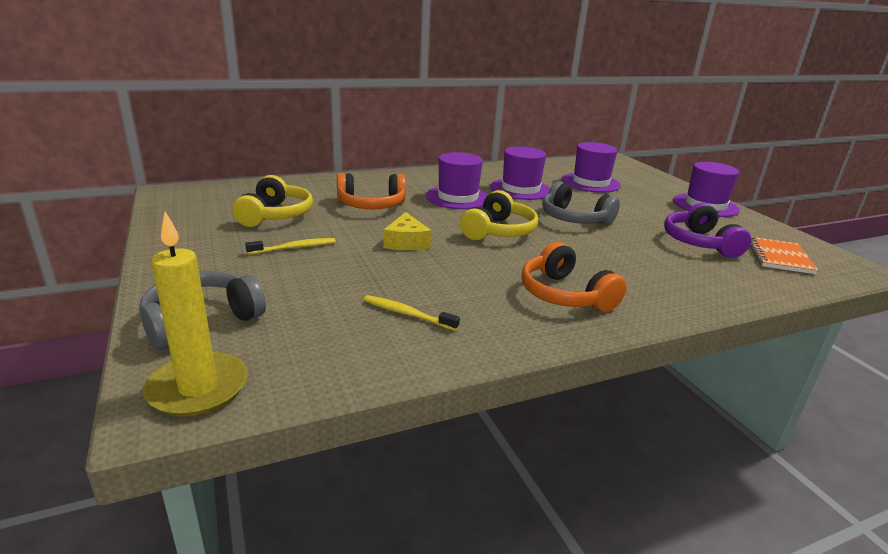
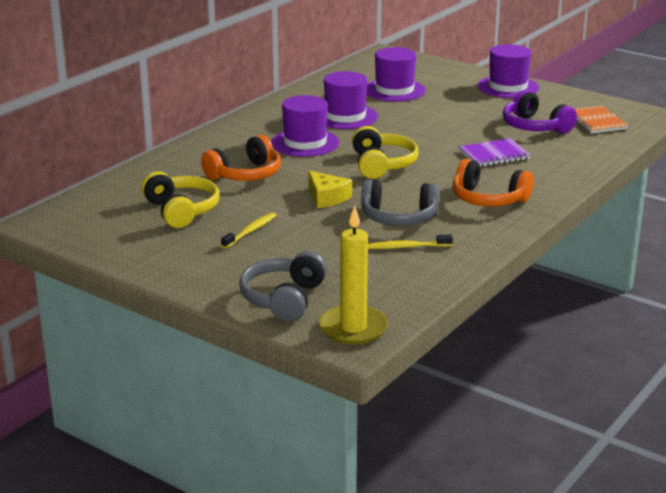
camera: 30 degrees left, 0 degrees up
(574, 219) = (424, 134): grey headphones -> grey headphones (398, 217)
(624, 255) = (494, 155): none -> purple notebook

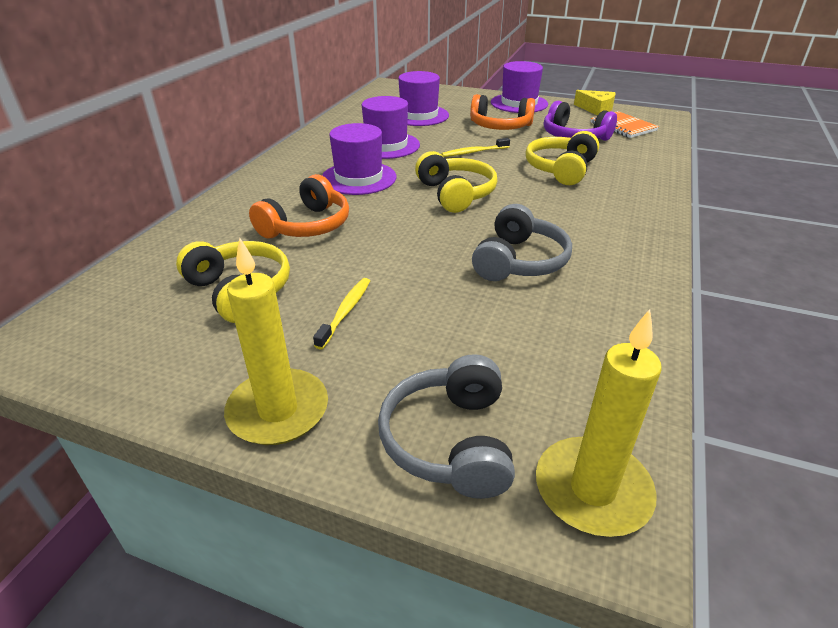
camera: 15 degrees left, 10 degrees up
(187, 273) = (278, 410): none -> yellow candle
(327, 198) = (418, 245): yellow cheese -> yellow cheese (596, 109)
(398, 217) = (519, 261): grey headphones -> grey headphones turned 60 degrees counterclockwise
(407, 247) = (560, 305): yellow toothbrush -> yellow toothbrush (474, 152)
(488, 199) = (598, 222): orange headphones -> orange headphones (500, 126)
(494, 155) = (561, 169): purple notebook -> yellow headphones

